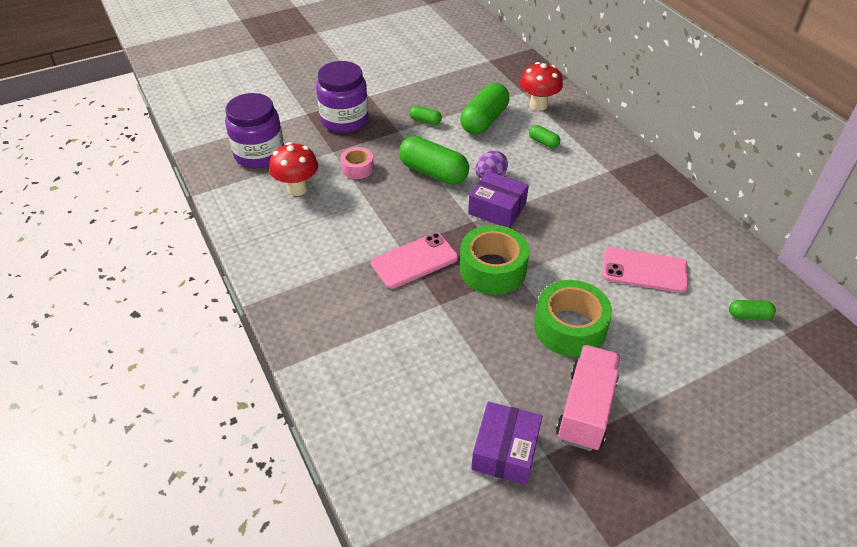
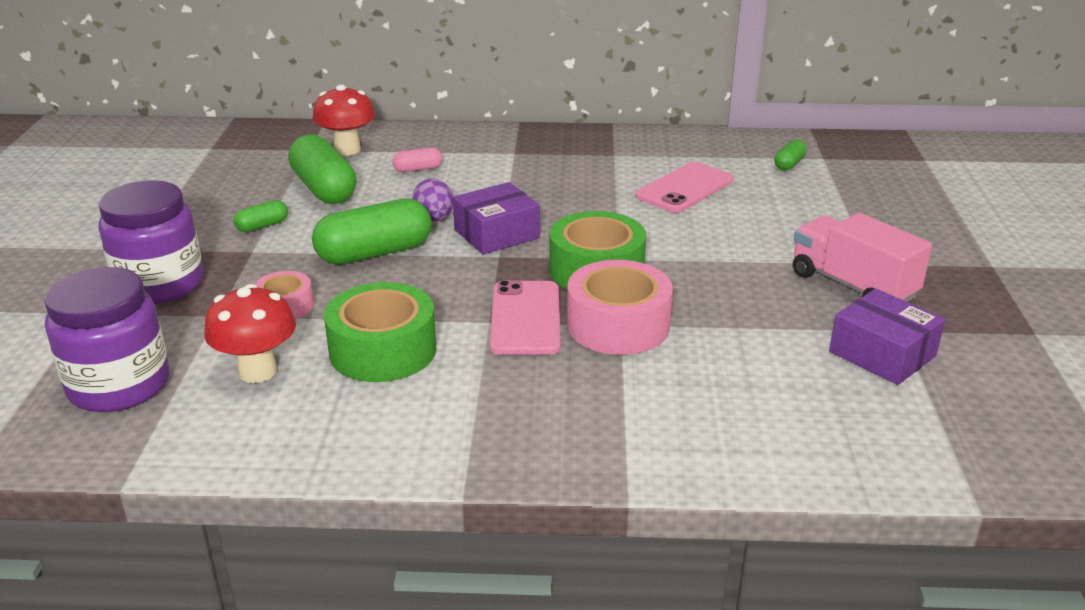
camera: 60 degrees left, 15 degrees down
(438, 303) = (618, 325): none -> pink tape
(543, 142) = (418, 169): green capsule -> pink capsule
(570, 327) = (730, 255): green tape -> green tape (383, 350)

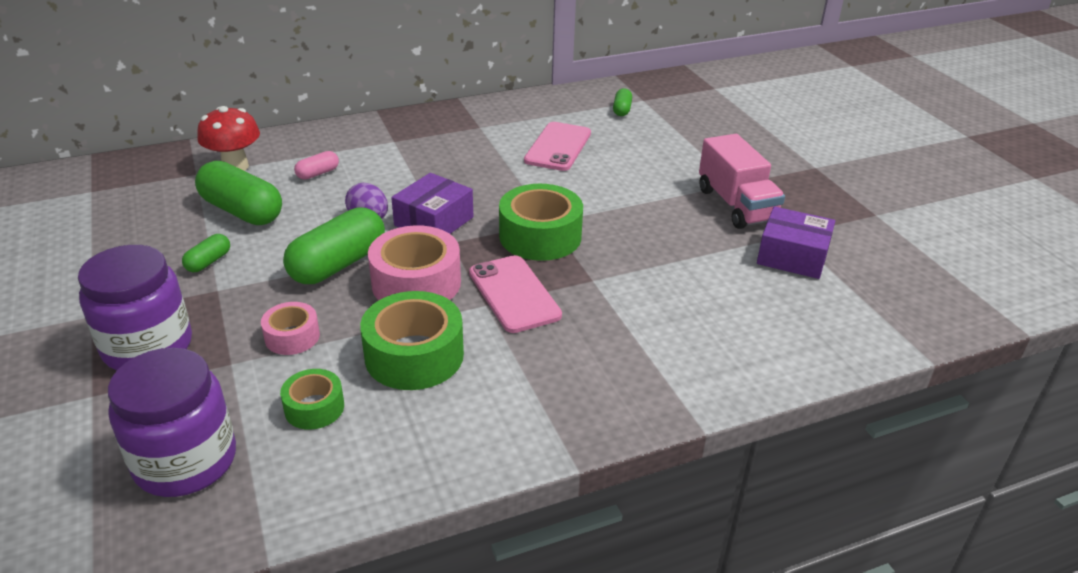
camera: 25 degrees left, 5 degrees up
(258, 371) = (314, 408): red mushroom -> green tape
(618, 325) = (591, 281): pink tape -> pink tape (416, 283)
(852, 286) = (736, 205): pink truck -> pink truck turned 135 degrees counterclockwise

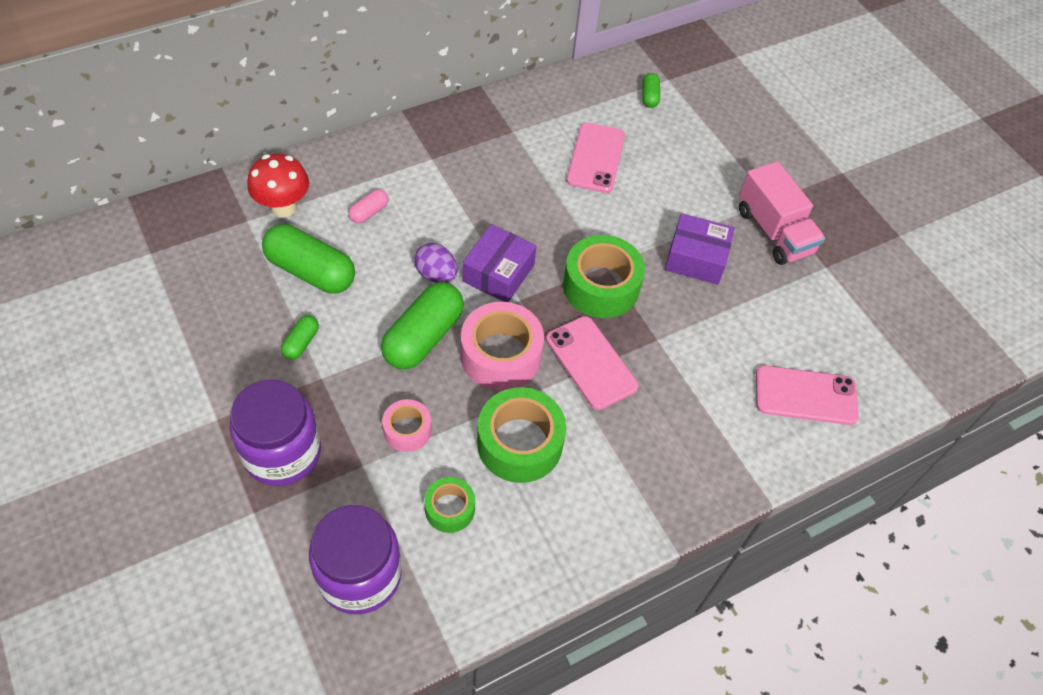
camera: 10 degrees left, 20 degrees up
(757, 335) = (805, 395): none -> pink phone
(792, 256) = (829, 296): purple box -> purple box (696, 258)

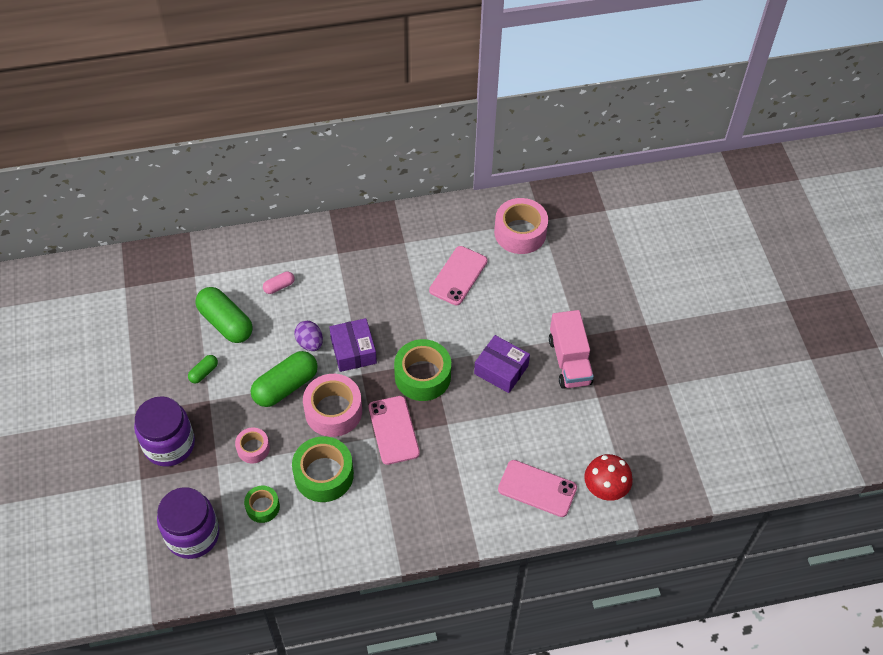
camera: 20 degrees right, 0 degrees up
(284, 208) = (222, 271): red mushroom -> red mushroom (604, 490)
(498, 273) = (353, 351): purple box -> purple box turned 60 degrees counterclockwise
(649, 96) = (520, 233): green capsule -> pink tape

